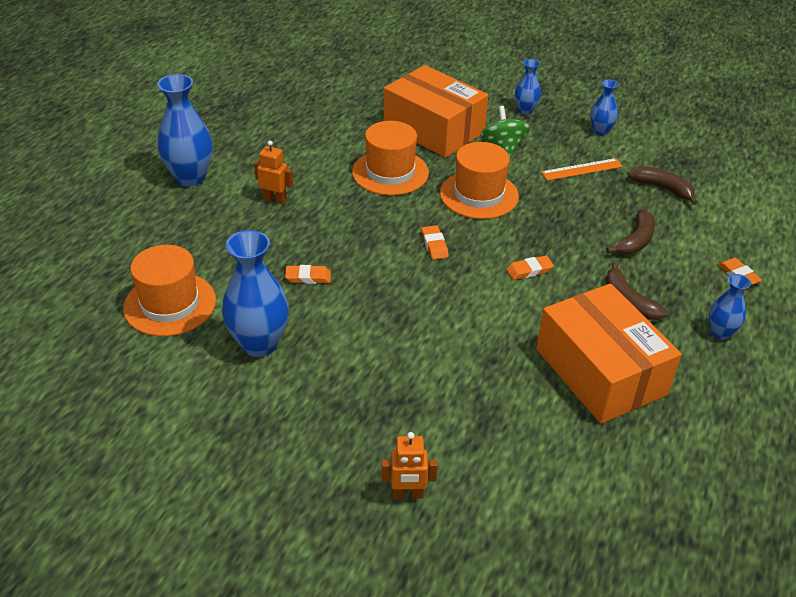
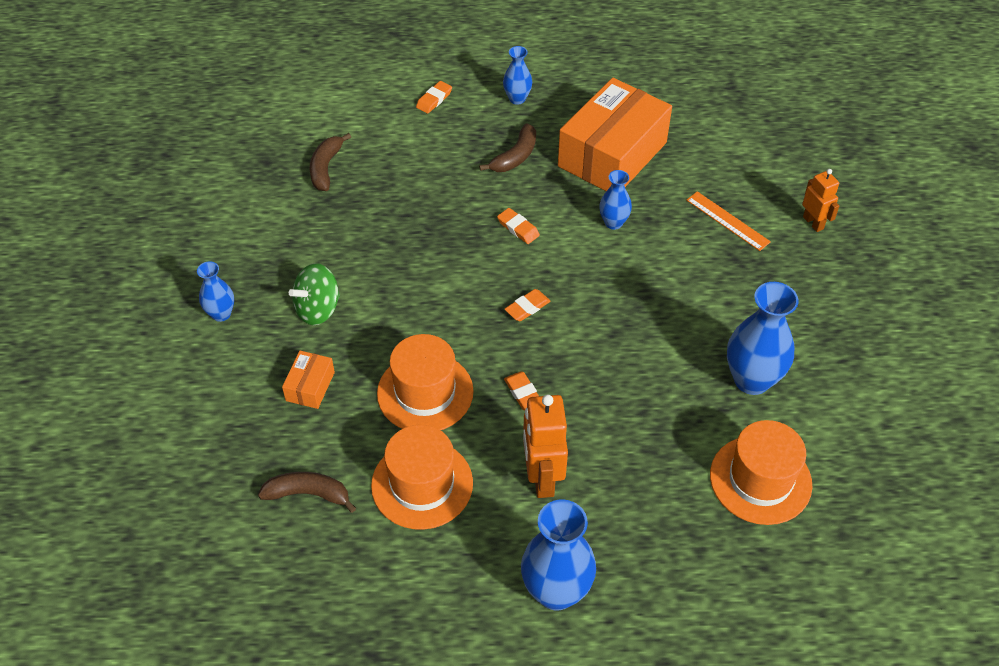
camera: 115 degrees left, 10 degrees up
(275, 200) = (542, 478): orange robot -> orange robot, size x1.64
(308, 277) = (642, 386): orange eraser -> orange eraser (523, 393)
(434, 129) = (310, 386): orange box -> orange box, size x0.43
(479, 195) = (421, 301): orange hat -> orange hat (422, 484)
(582, 169) = (325, 233): orange ruler -> orange ruler (727, 221)
(600, 131) = (237, 237): blue vase -> blue vase (613, 223)
(635, 240) = (425, 169): brown banana -> brown banana (308, 494)

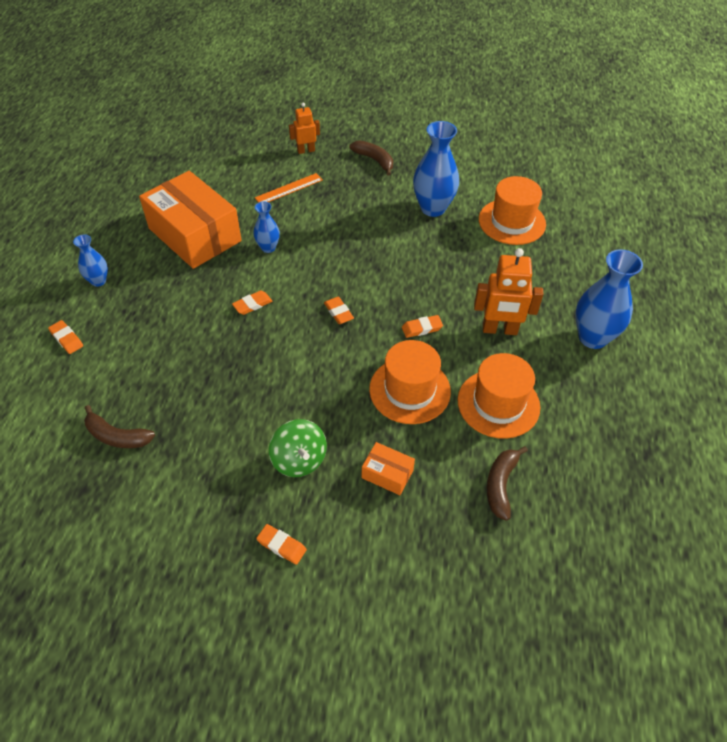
camera: 80 degrees left, 0 degrees up
(221, 314) = (281, 545): blue vase -> orange eraser
(515, 156) = (169, 293): brown banana -> brown banana (374, 160)

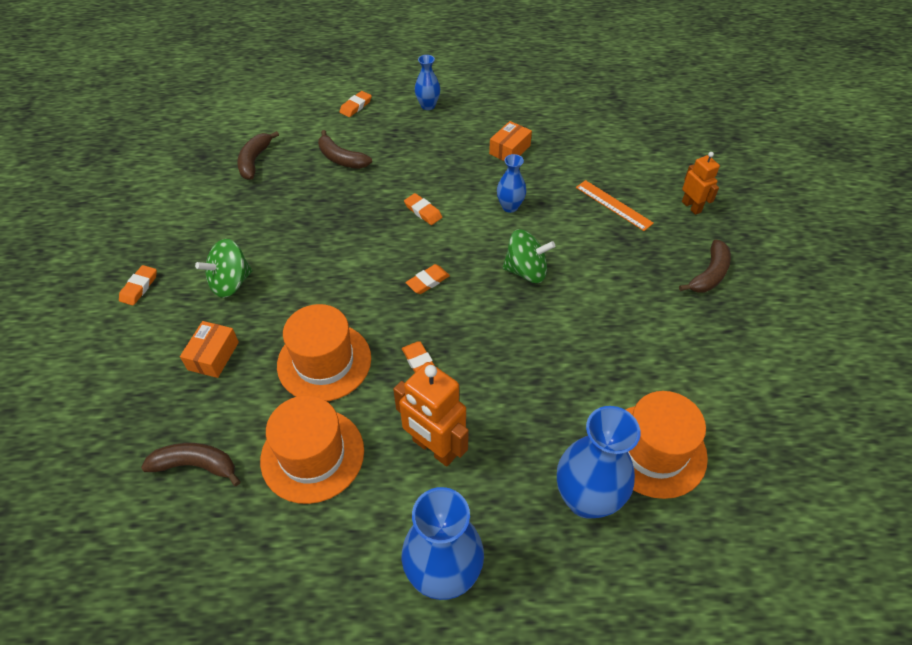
camera: 80 degrees right, 0 degrees up
(150, 358) = (341, 159): none -> brown banana
(194, 235) = (509, 150): orange box -> orange box, size x0.43
(344, 251) = (526, 271): none -> green spinning top
(433, 208) = (641, 349): blue vase -> blue vase (586, 499)
(499, 330) = (434, 448): orange robot -> orange robot turned 45 degrees counterclockwise

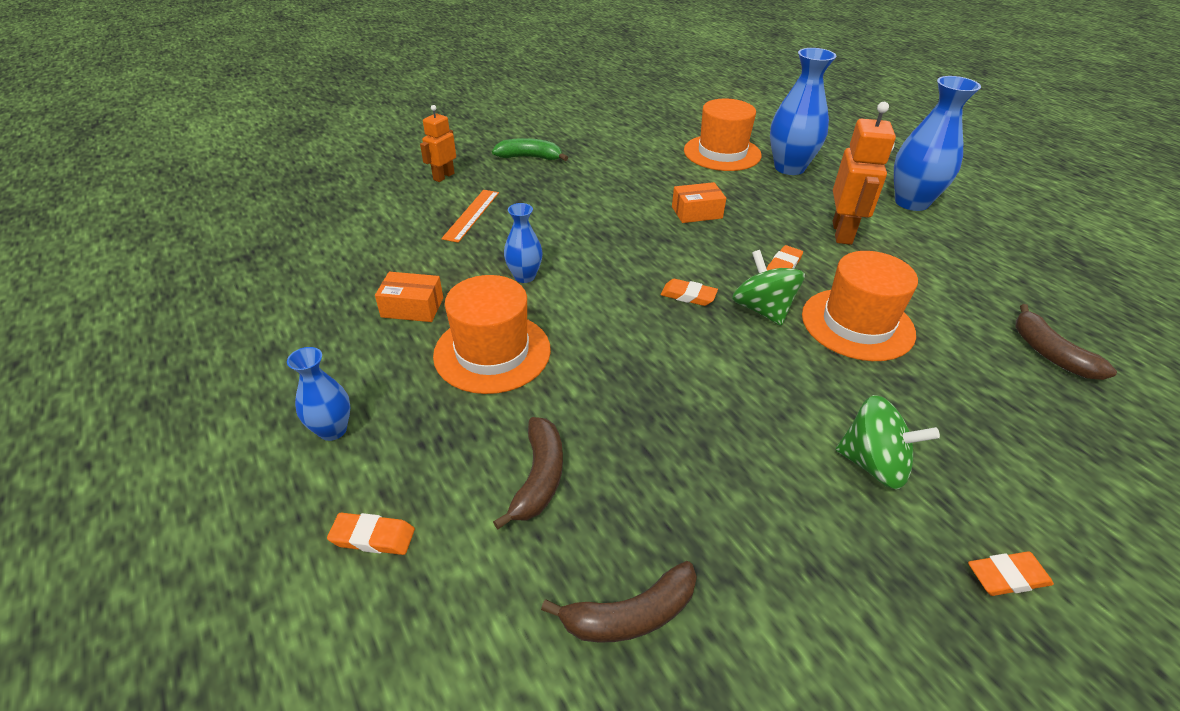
camera: 120 degrees left, 10 degrees down
(213, 356) = (964, 413): orange box -> orange box (697, 212)
(312, 455) = (937, 289): orange hat -> orange hat (492, 352)
(423, 211) = (586, 339): orange eraser -> none
(526, 271) = (612, 241): green spinning top -> green spinning top (762, 309)
(709, 274) = (530, 157): brown banana -> green banana

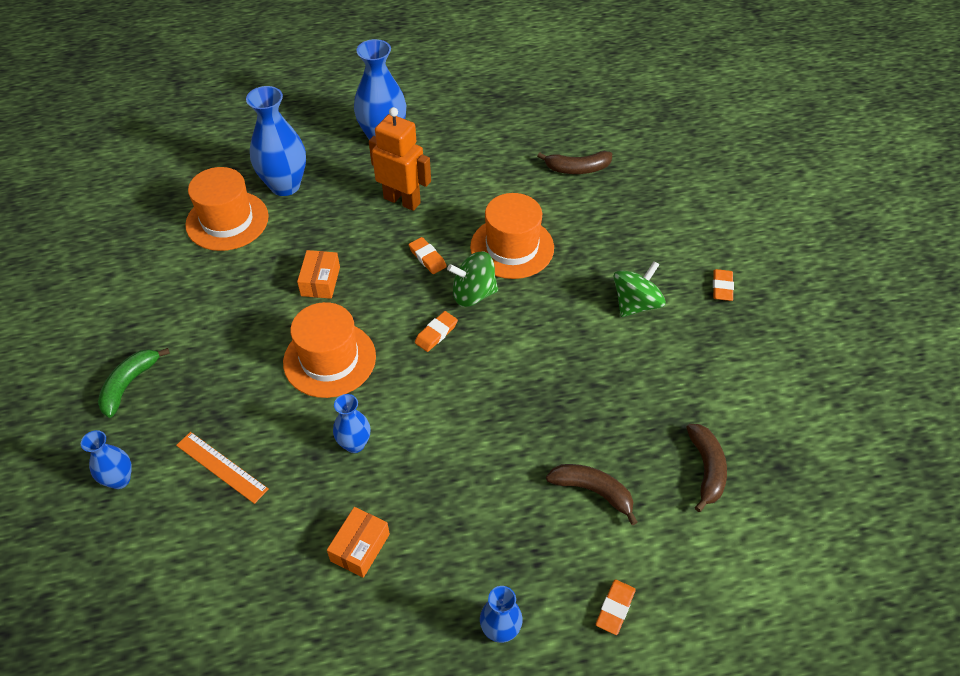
camera: 70 degrees left, 10 degrees up
(443, 176) = (119, 479): orange robot -> blue vase
(492, 352) = (450, 493): orange hat -> orange hat (329, 359)

